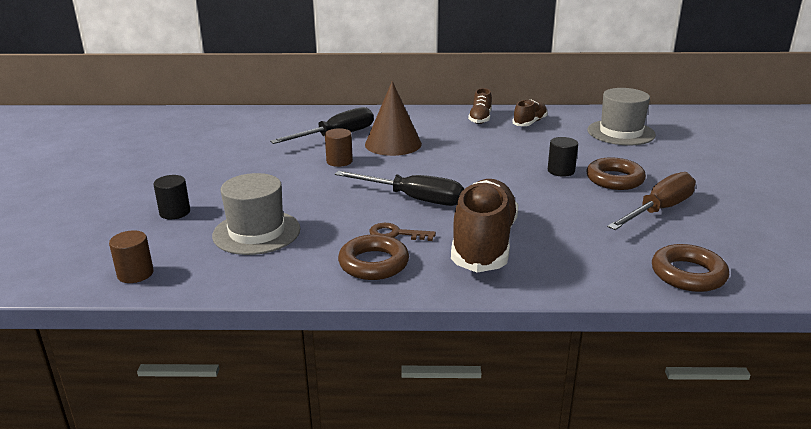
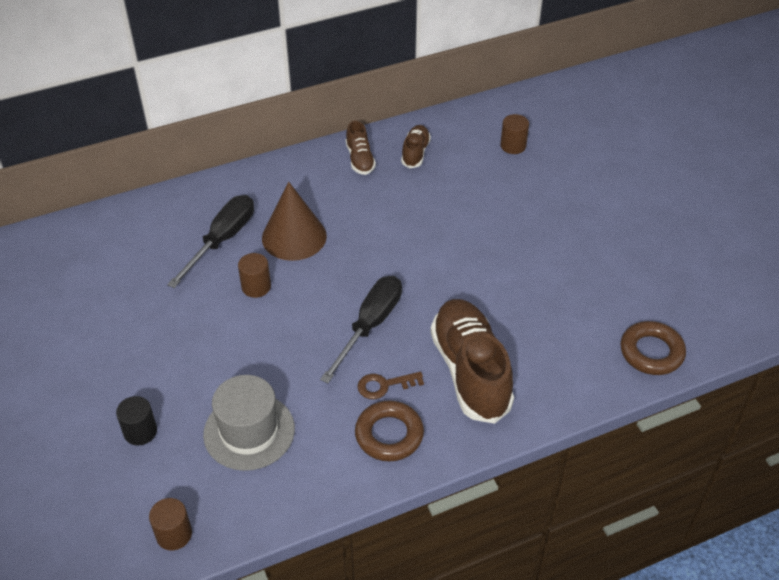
camera: 25 degrees left, 20 degrees up
(413, 199) = (370, 325): black screwdriver -> black screwdriver turned 60 degrees counterclockwise
(561, 171) = (485, 233): black cylinder -> none
(614, 179) = (540, 231): brown ring -> none
(621, 132) = (513, 146): grey hat -> brown cylinder
(659, 210) = (596, 268): brown screwdriver -> none

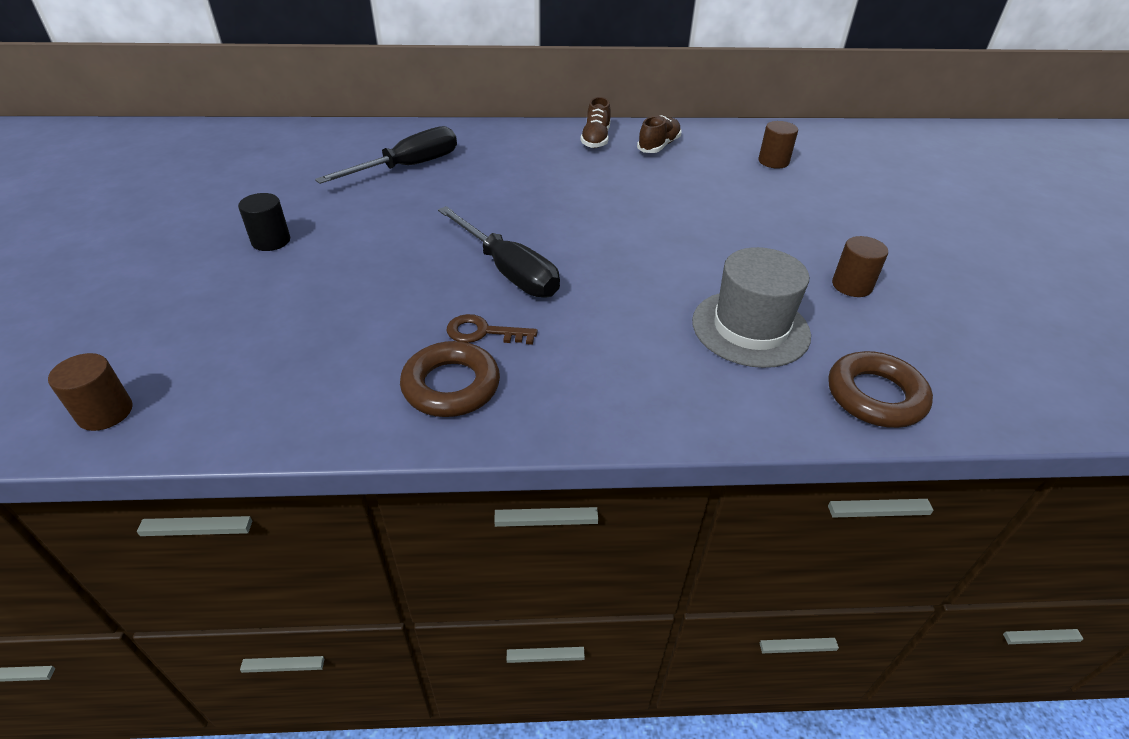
camera: 20 degrees right, 5 degrees down
(140, 432) = (175, 299): black cylinder -> black cylinder (271, 241)
(249, 431) = (289, 332): grey hat -> grey hat (750, 328)
(256, 287) = (410, 209): brown cylinder -> brown cylinder (851, 286)
(294, 237) = (482, 180): brown cone -> none
(370, 325) = (508, 271): black screwdriver -> black screwdriver turned 90 degrees clockwise
(470, 371) = (602, 348): brown shoe -> none

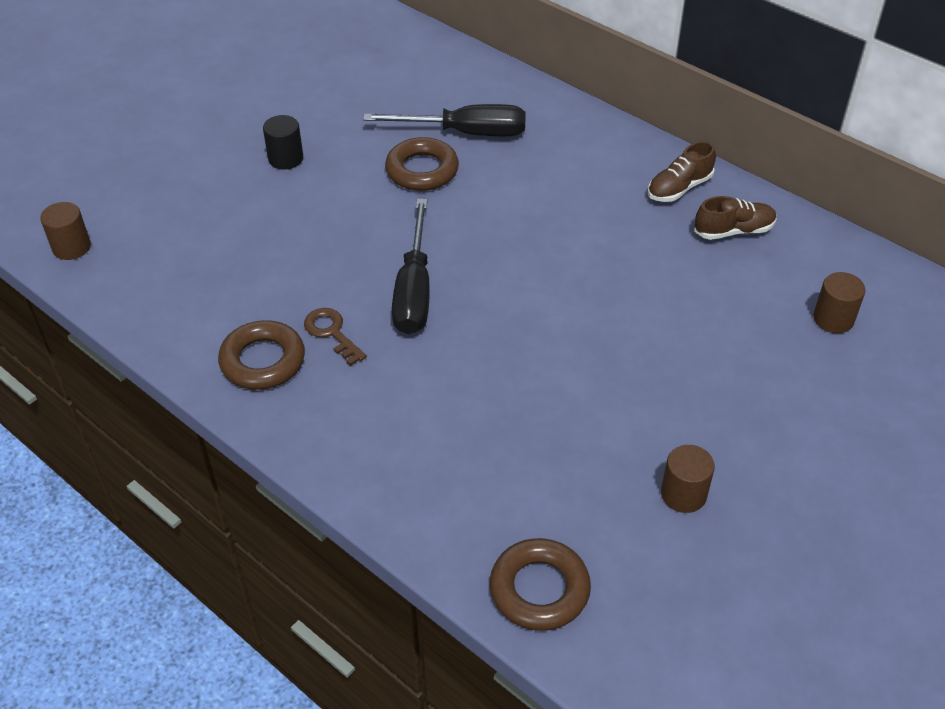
camera: 45 degrees right, 5 degrees up
(405, 200) = (422, 170): none -> brown ring
(750, 328) = (529, 466): grey hat -> none

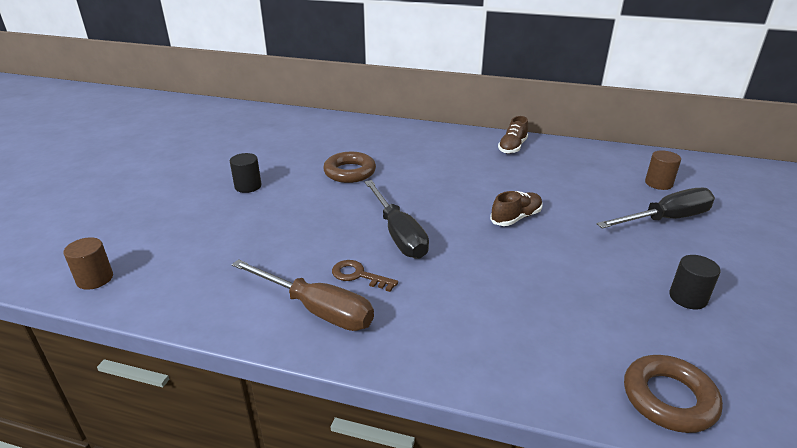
camera: 25 degrees left, 15 degrees down
(263, 361) = (316, 309): brown ring -> brown screwdriver
(465, 133) = (362, 149): black screwdriver -> black screwdriver (666, 219)
(683, 494) = (687, 298): brown cylinder -> black cylinder
(733, 231) = (562, 158): brown shoe -> brown shoe (516, 218)

